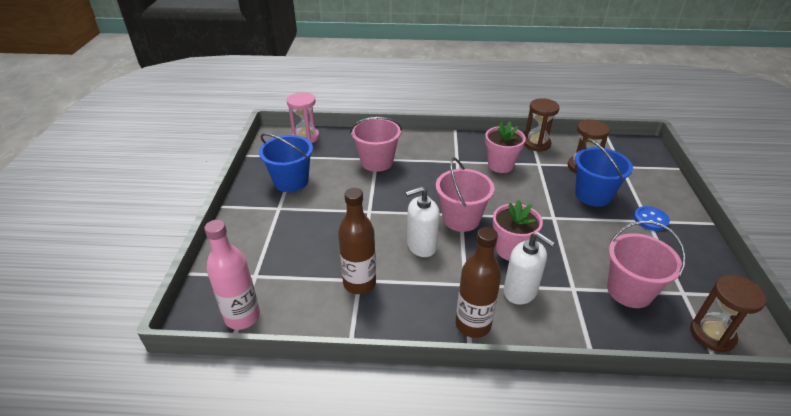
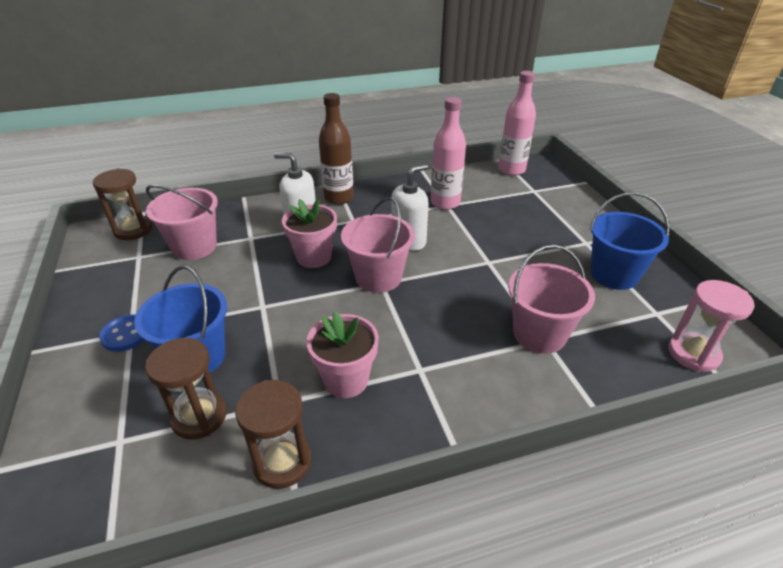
camera: 160 degrees right, 0 degrees up
(359, 283) = (445, 203): brown bottle -> pink bottle

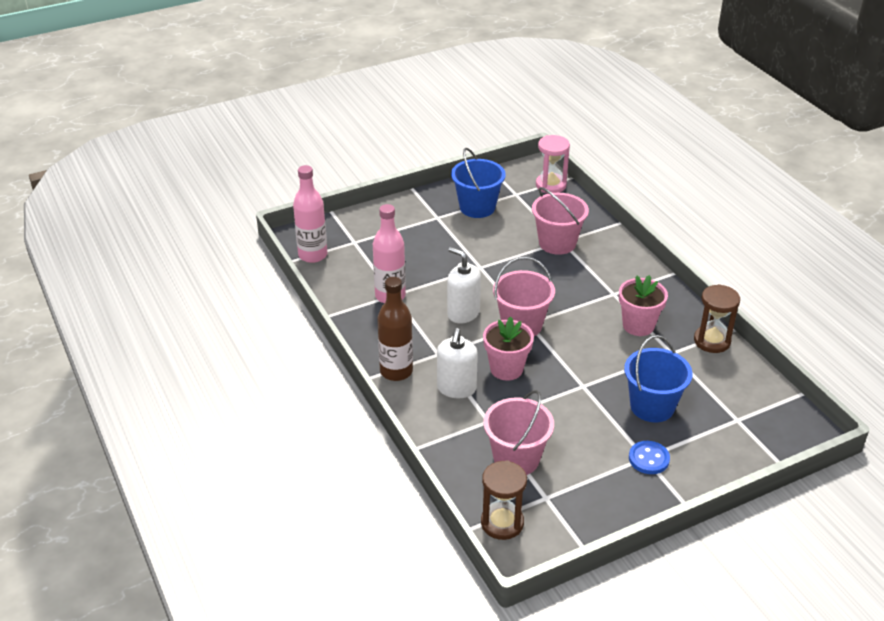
camera: 100 degrees left, 0 degrees up
(199, 416) = (700, 387): brown hourglass -> none

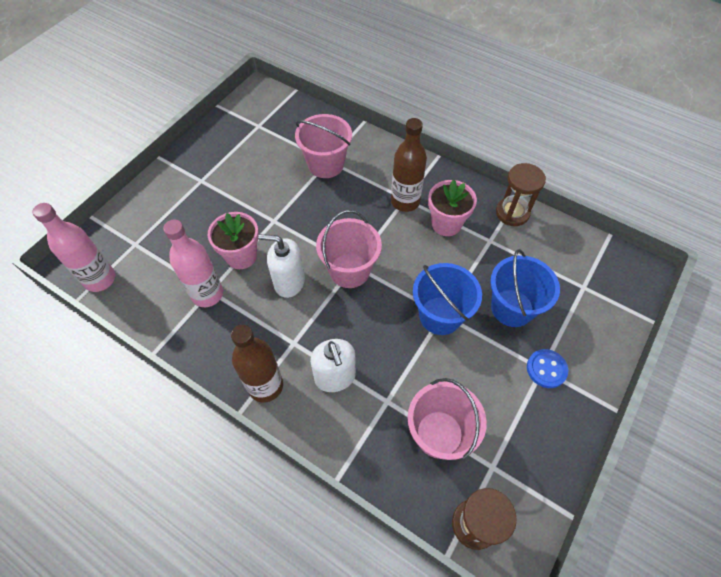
camera: 30 degrees left, 20 degrees up
(477, 207) = (232, 154): blue bucket -> blue bucket (440, 315)
(506, 369) = (366, 329): pink flower pot -> pink flower pot (241, 256)
(551, 185) = (283, 104): pink hourglass -> none
(611, 295) = (405, 201): none -> brown bottle

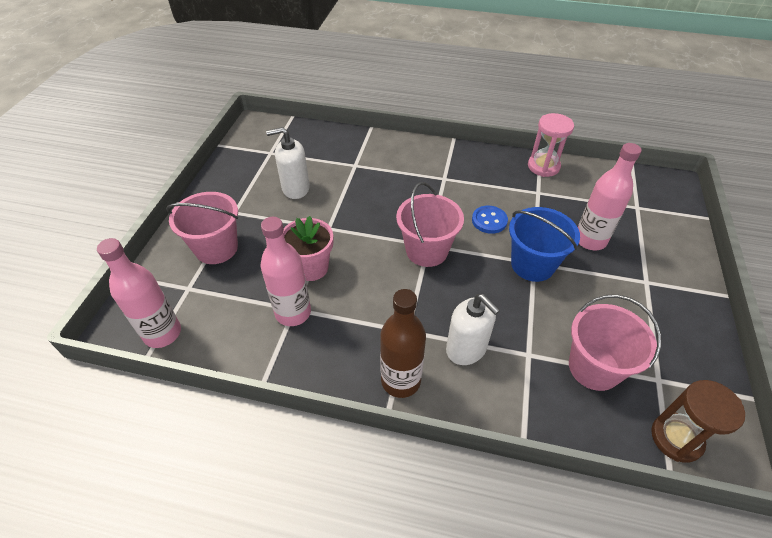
camera: 20 degrees left, 10 degrees down
(289, 282) = (373, 277): white soap dispenser -> white soap dispenser (295, 188)
(326, 164) = (354, 169): pink bucket -> pink bucket (216, 248)
(405, 201) = (445, 181): brown bottle -> none
(446, 224) = (492, 189): pink flower pot -> none
(512, 213) = (543, 166): brown hourglass -> pink hourglass
(512, 308) = (590, 240): blue bucket -> pink bottle
(546, 369) = (650, 281): blue button -> blue button (489, 220)

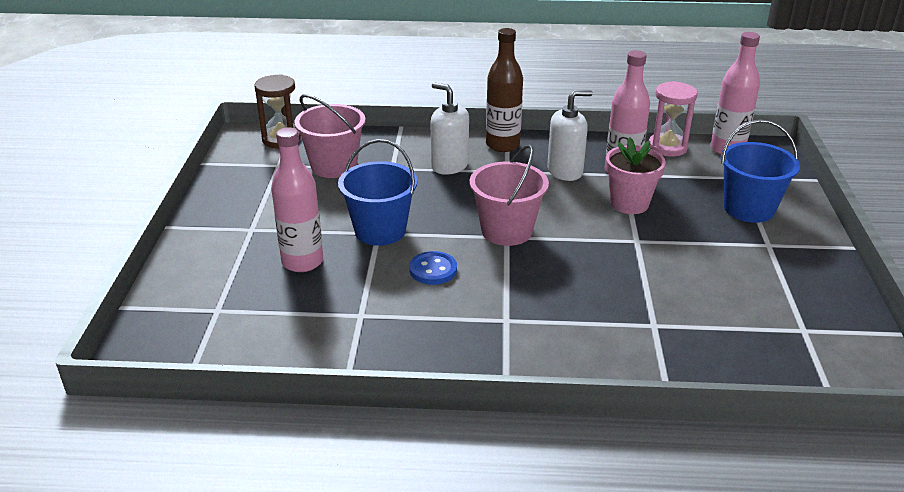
camera: 170 degrees right, 15 degrees down
(216, 248) = (748, 209): pink bucket -> blue bucket
(295, 188) = (716, 280): white soap dispenser -> white soap dispenser (565, 171)
(543, 166) = (345, 358): pink hourglass -> pink hourglass (667, 147)

